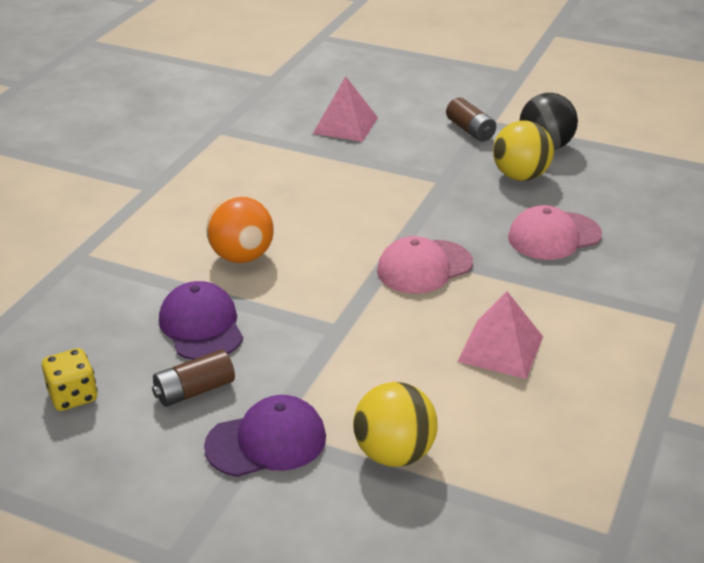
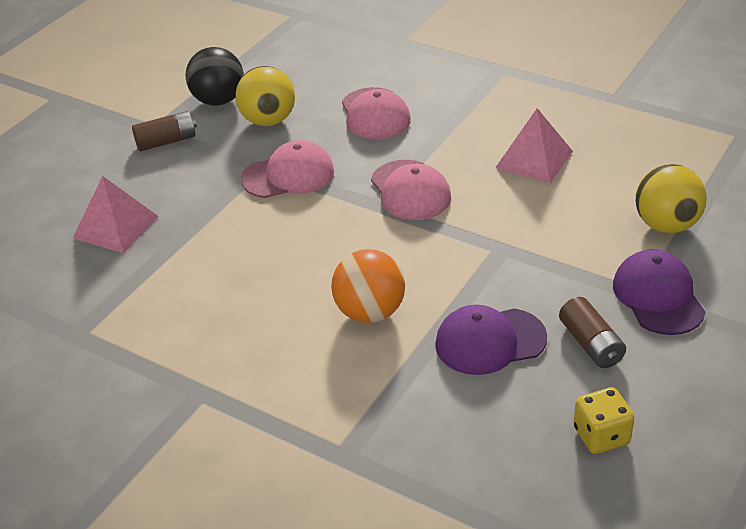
camera: 80 degrees left, 5 degrees up
(434, 196) = (288, 175): none -> pink cap

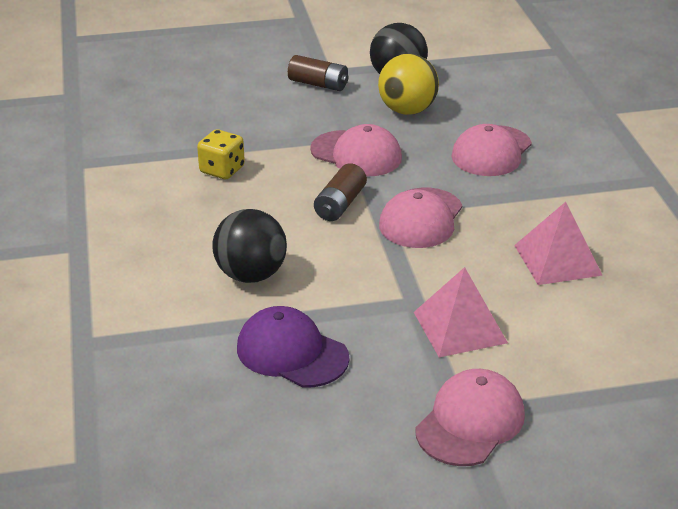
camera: 45 degrees right, 5 degrees down
(116, 227) = (199, 117): pink pyramid -> pink pyramid (460, 327)
(370, 312) = (251, 275): orange ball -> black ball
(591, 344) = (356, 411): brown battery -> brown battery (340, 204)
(601, 436) = (250, 471): yellow dice -> yellow dice (222, 170)
(658, 296) = (470, 422): purple cap -> pink cap
(666, 225) = (578, 380): yellow ball -> none

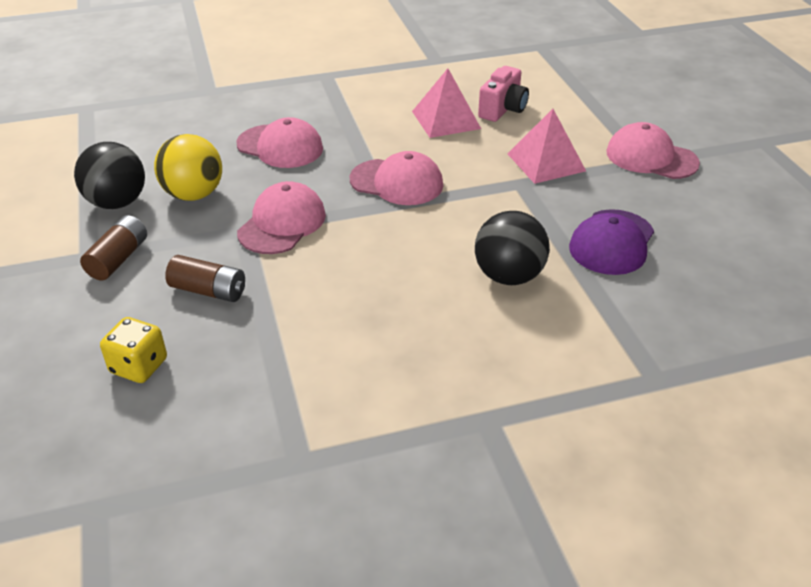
camera: 95 degrees left, 5 degrees up
(222, 170) = (315, 317): yellow dice -> yellow dice (139, 366)
(340, 204) = (378, 229): brown battery -> brown battery (208, 291)
(589, 307) = (503, 109): none -> pink camera

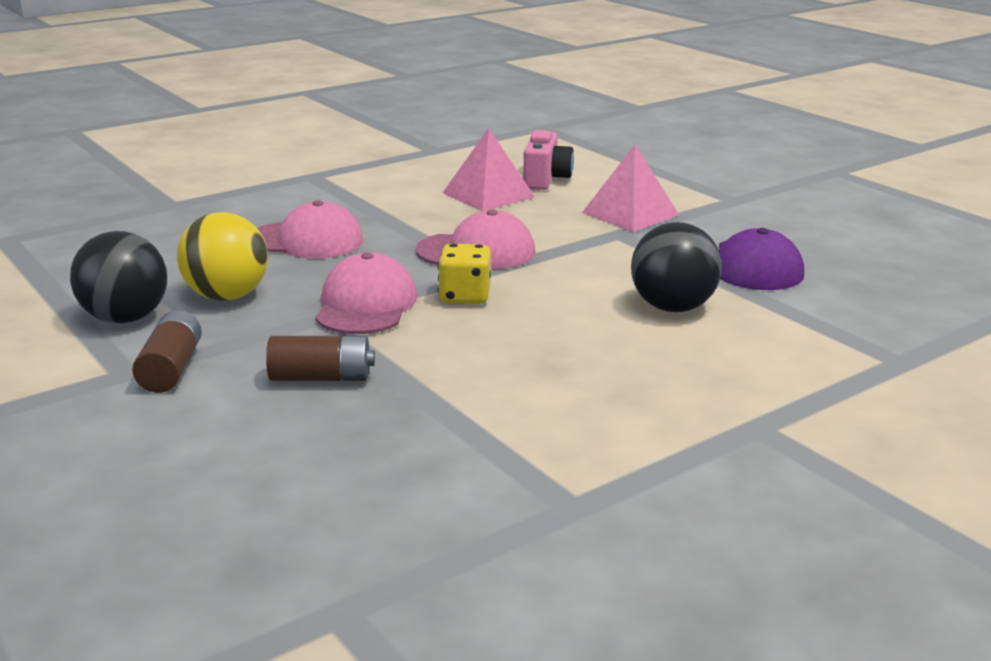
camera: 20 degrees left, 15 degrees down
(139, 366) = (285, 462): yellow dice -> yellow dice (465, 296)
(651, 157) = (736, 196): pink cap -> none

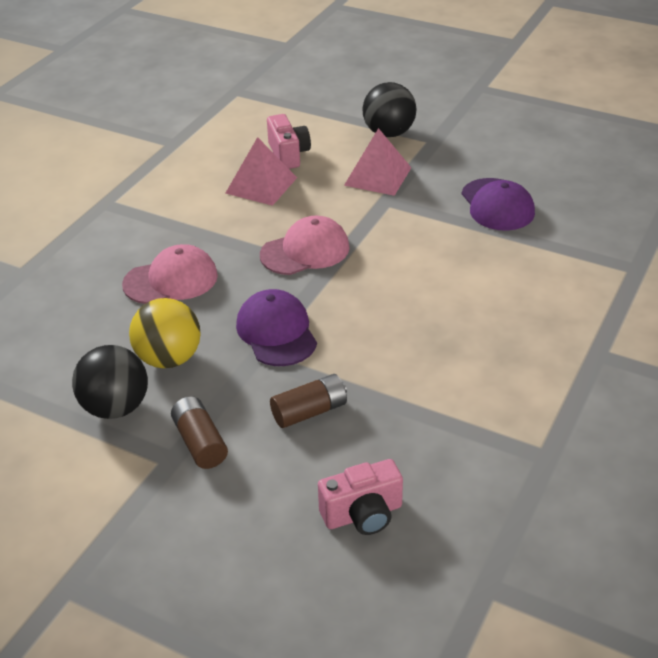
camera: 25 degrees left, 15 degrees up
(269, 486) = (363, 514): none -> pink camera
(366, 305) = (276, 332): pink cap -> purple cap
(465, 296) = (336, 300): yellow dice -> none
(672, 307) = (476, 265): black ball -> black ball (389, 133)

